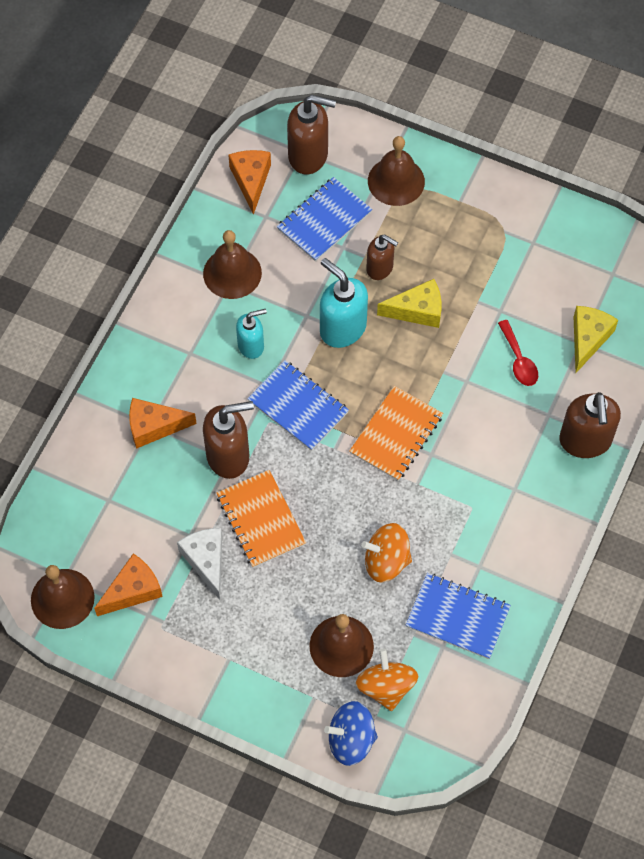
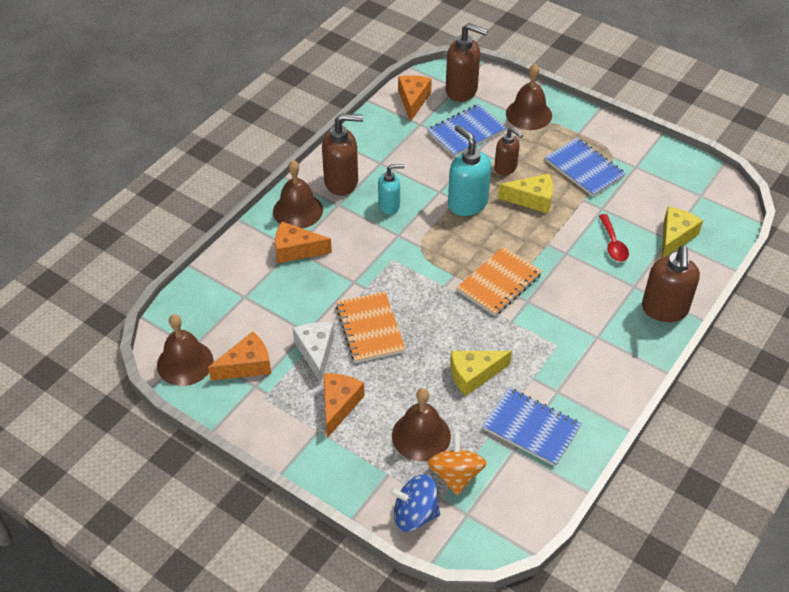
camera: 10 degrees right, 15 degrees down
(228, 456) = (353, 279): brown soap dispenser -> brown soap dispenser (342, 182)
(232, 273) = (385, 156): brown bell -> brown bell (298, 210)
(245, 624) = (339, 405): none -> orange cheese
(298, 406) = (419, 252): blue notebook -> blue notebook (584, 169)
(386, 561) = (474, 375): orange spinning top -> yellow cheese

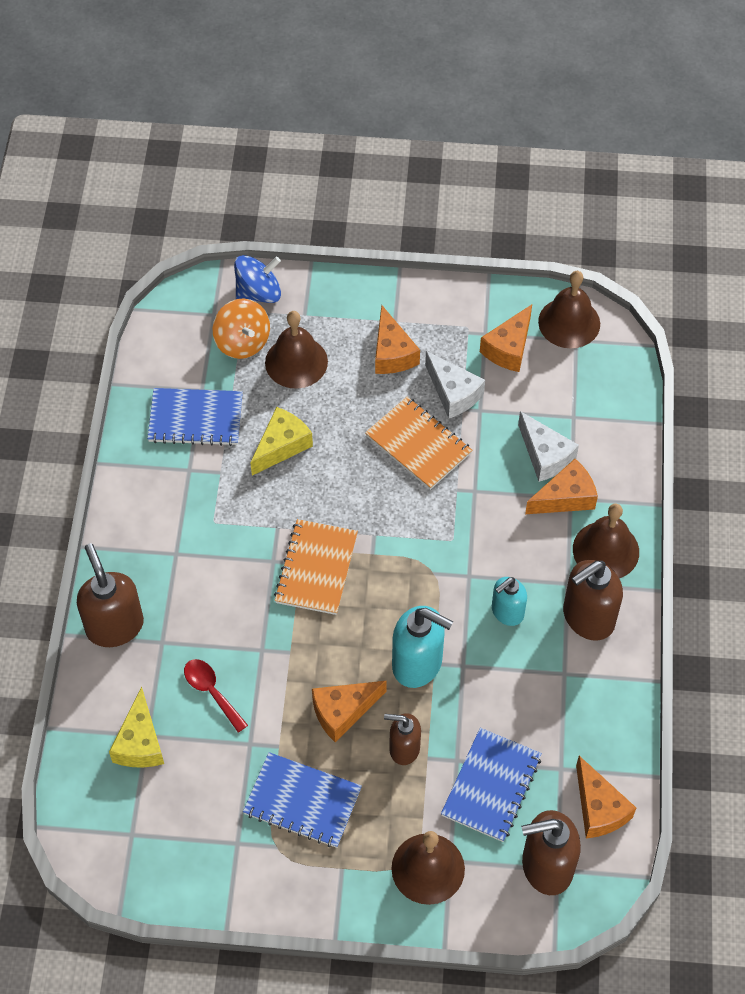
camera: 150 degrees right, 10 degrees up
(286, 281) = (545, 456): none -> white cheese
(532, 199) = (343, 712): yellow cheese -> orange cheese

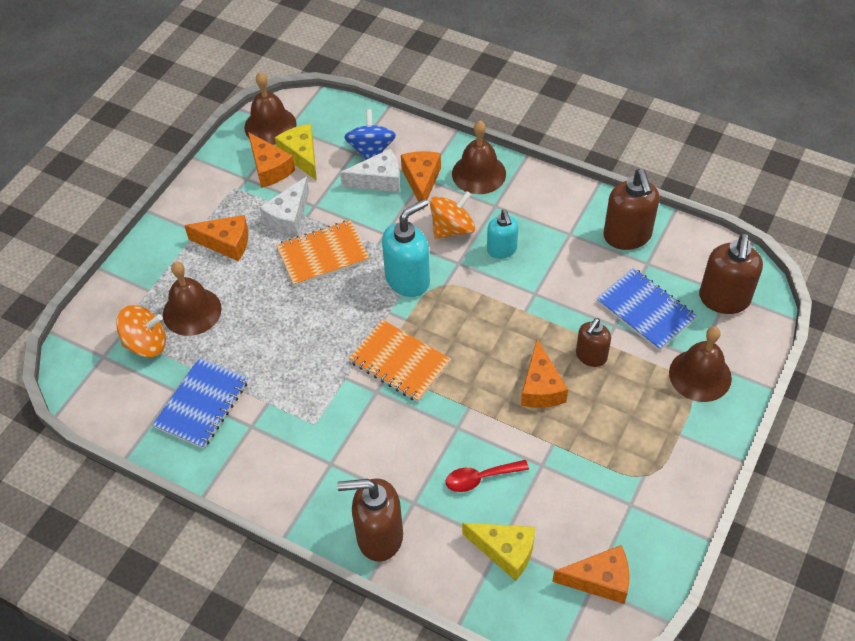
camera: 65 degrees left, 5 degrees down
(258, 293) = (104, 315): blue spinning top -> blue spinning top (371, 150)
(281, 446) = (268, 349): yellow cheese -> yellow cheese (301, 156)
(302, 801) = (610, 443): blue notebook -> none
(418, 664) = (520, 322): turquoise soap dispenser -> turquoise soap dispenser (408, 279)
(453, 393) = (289, 216): white cheese -> white cheese turned 135 degrees clockwise
(513, 552) = (452, 229): none -> orange spinning top
(587, 618) = (530, 204): brown soap dispenser -> brown soap dispenser (627, 236)
(599, 808) = (688, 252): orange cheese -> orange cheese (600, 580)

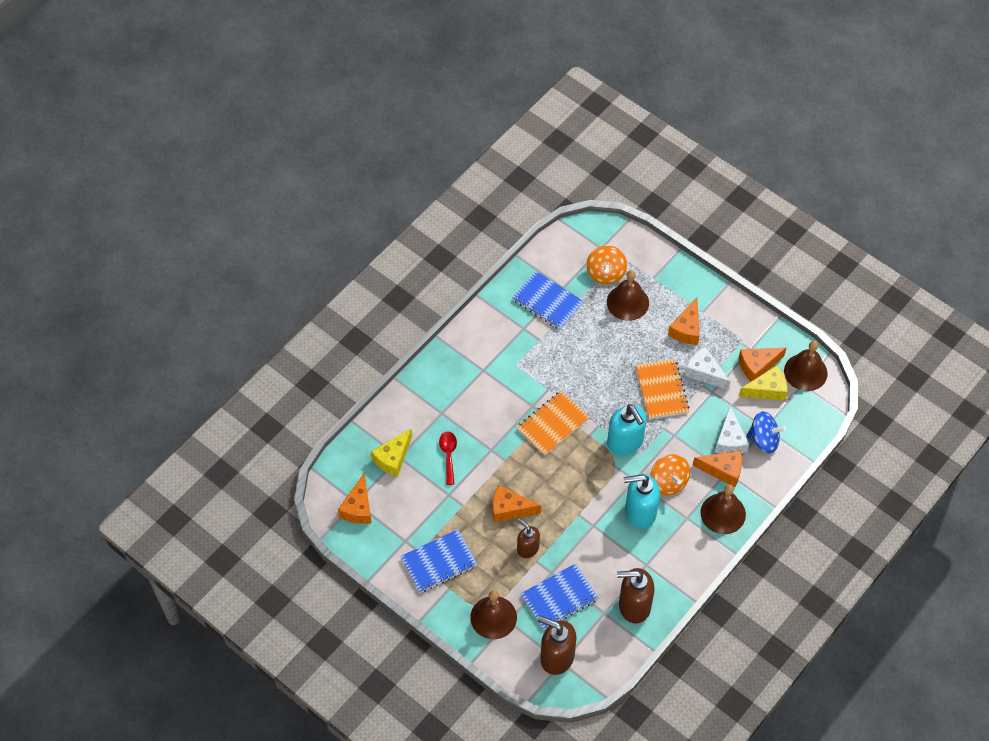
camera: 100 degrees right, 5 degrees up
(379, 536) = (423, 389): brown soap dispenser -> none
(502, 250) = (640, 512): turquoise soap dispenser -> turquoise soap dispenser, size x1.61
(647, 454) = (439, 562): none -> blue notebook

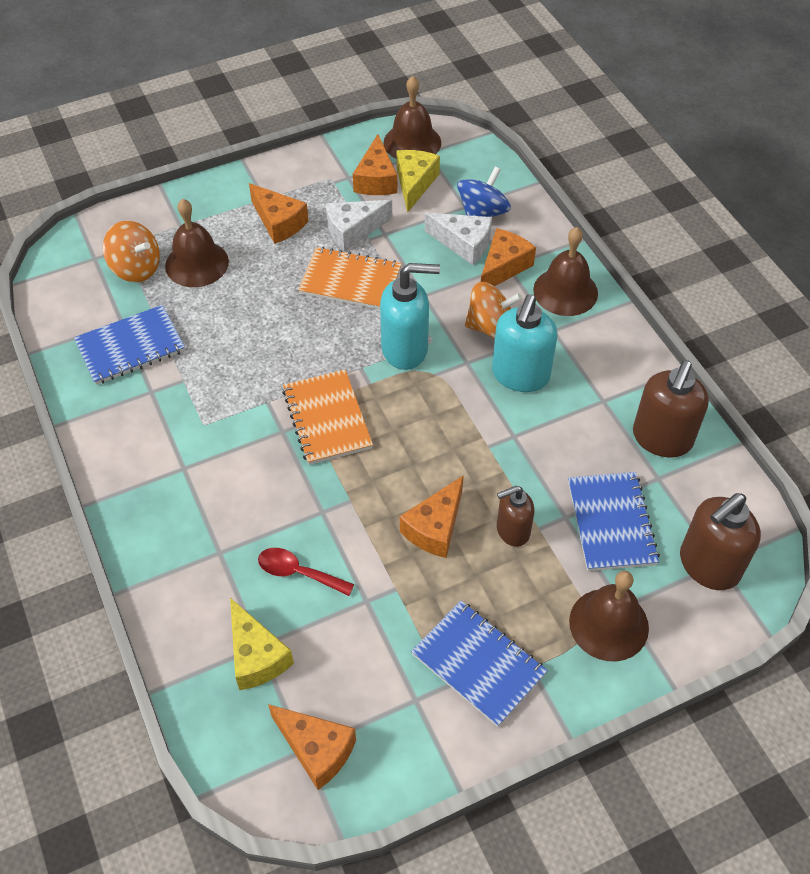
camera: 65 degrees left, 5 degrees down
(439, 562) = (478, 664): blue notebook -> blue notebook turned 45 degrees counterclockwise

